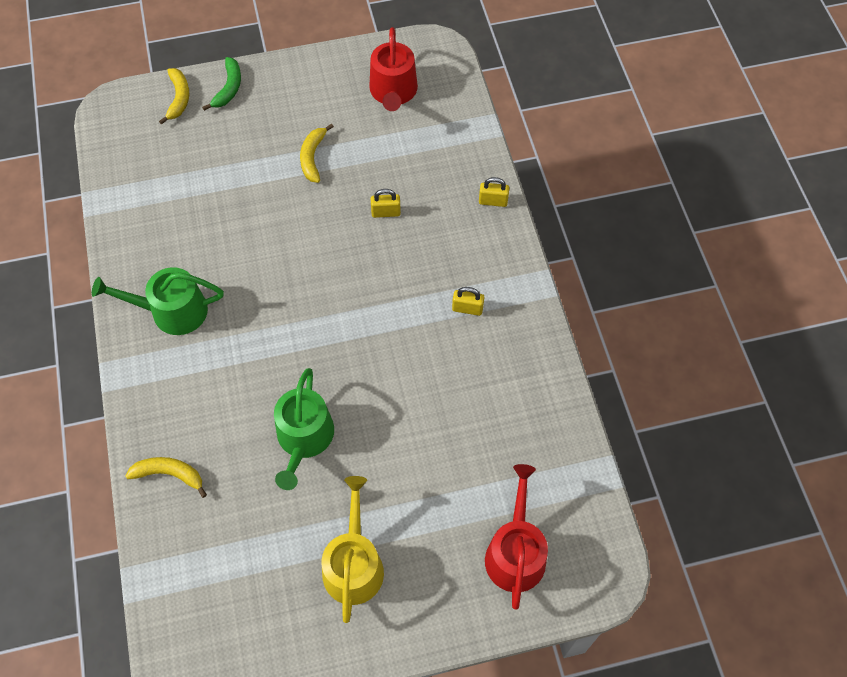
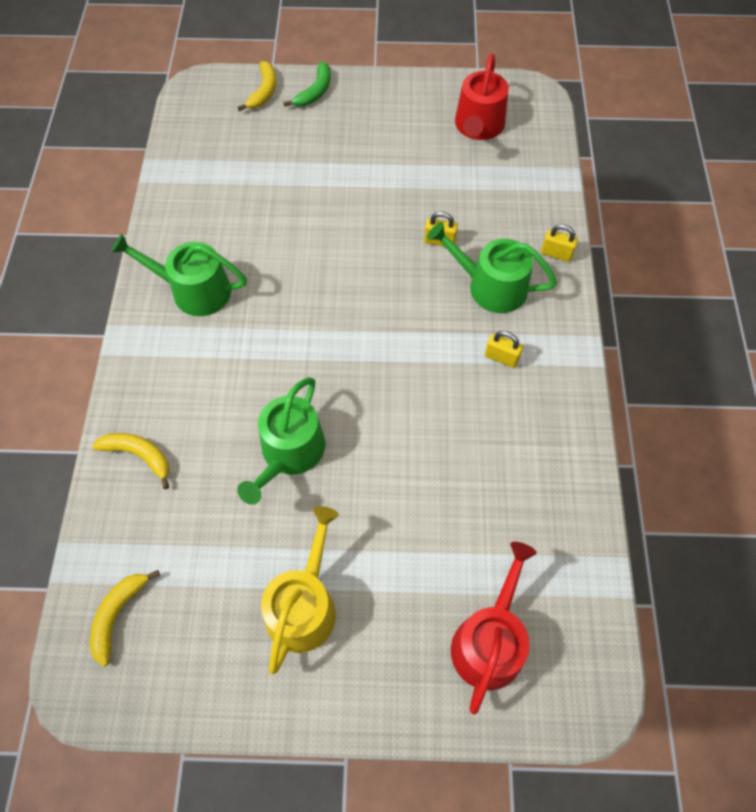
camera: 15 degrees right, 0 degrees up
(313, 157) = (379, 172): yellow banana -> yellow banana (118, 615)
(442, 245) = (490, 286): none -> green watering can

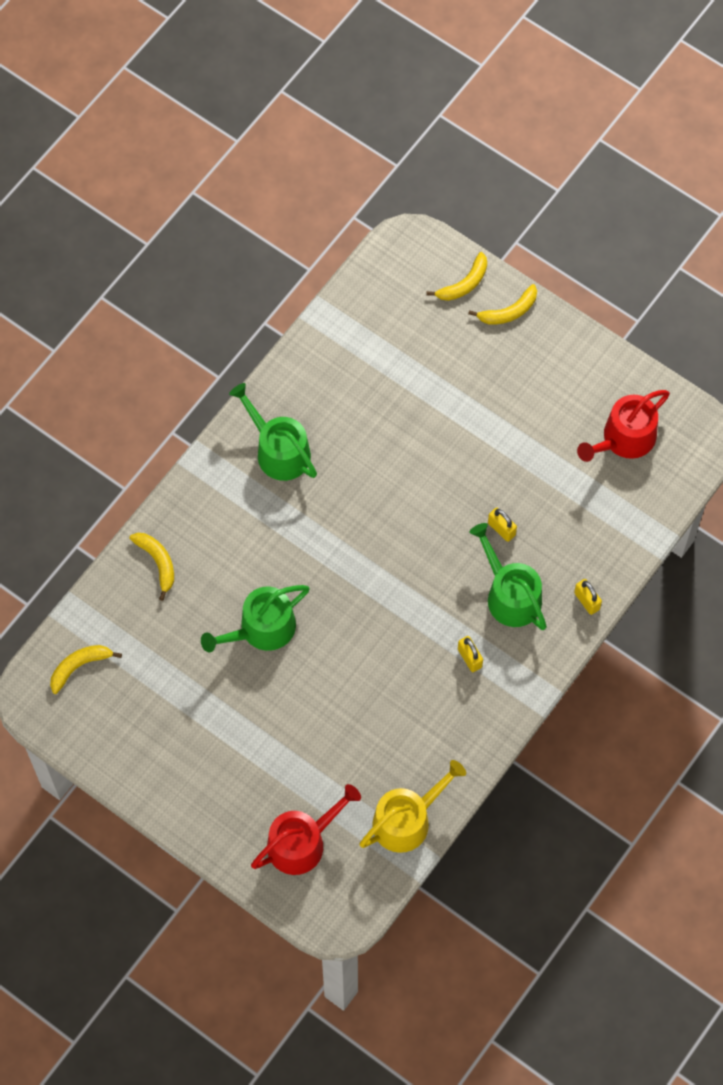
camera: 35 degrees right, 5 degrees up
(304, 605) = (200, 739): yellow watering can -> yellow watering can (407, 820)
(315, 92) = (509, 311): green banana -> yellow banana

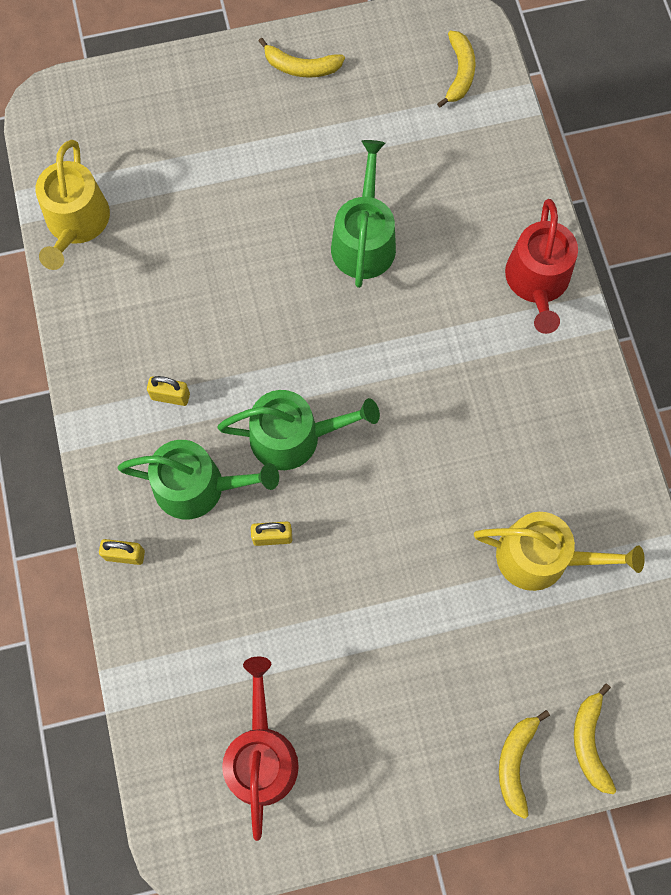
camera: 130 degrees right, 5 degrees up
(157, 562) = (508, 202): yellow banana -> yellow banana (301, 67)
(278, 450) = (539, 393): green watering can -> green watering can (294, 436)
(302, 842) = (139, 127): red watering can -> red watering can (537, 282)
(381, 378) = (542, 557): none -> yellow watering can

